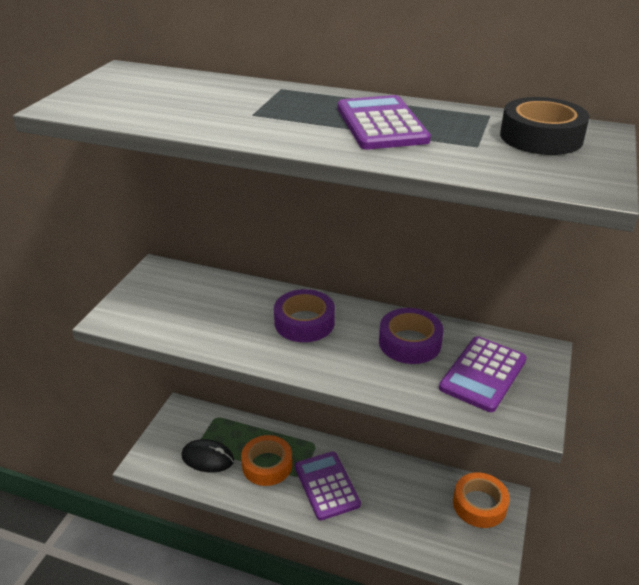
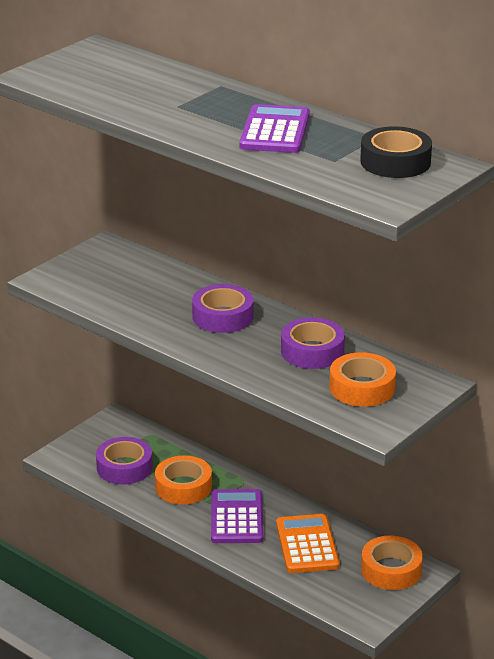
camera: 20 degrees right, 5 degrees down
(207, 458) = (124, 467): black mouse -> purple tape
(399, 498) = (307, 545): none -> orange calculator
(483, 374) = (362, 388): purple calculator -> orange tape

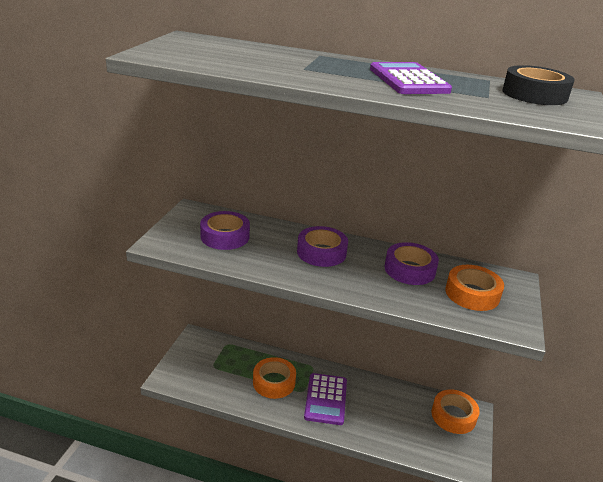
camera: 25 degrees left, 0 degrees up
(124, 467) = (222, 376): purple tape -> purple tape (225, 236)
(236, 517) = (326, 399): purple calculator -> purple calculator turned 150 degrees counterclockwise
(307, 545) = (387, 410): orange calculator -> none

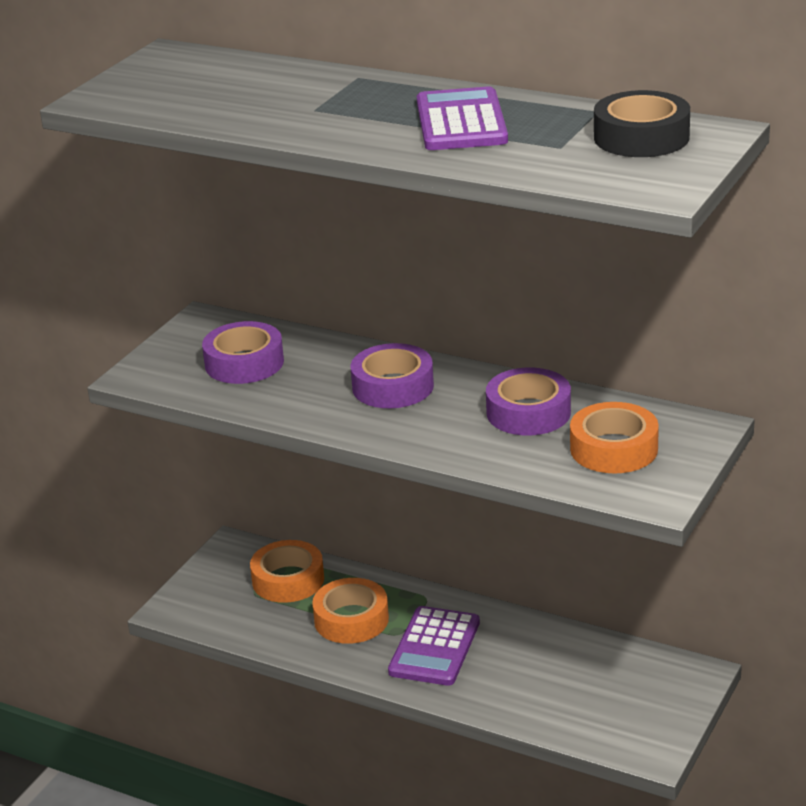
camera: 15 degrees right, 0 degrees up
(453, 416) = (656, 680): orange tape -> orange tape (288, 580)

